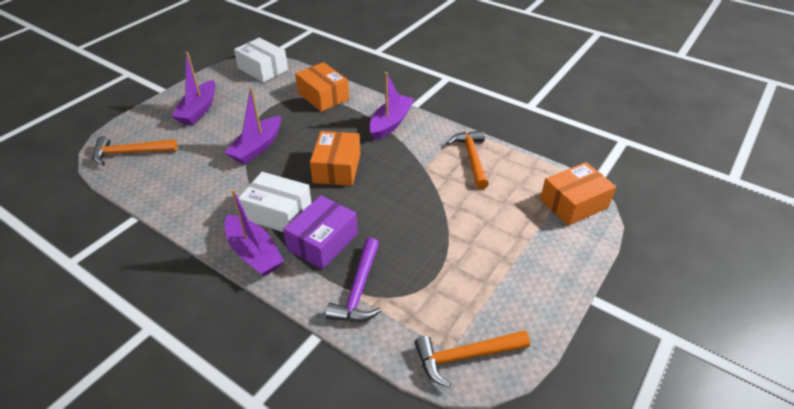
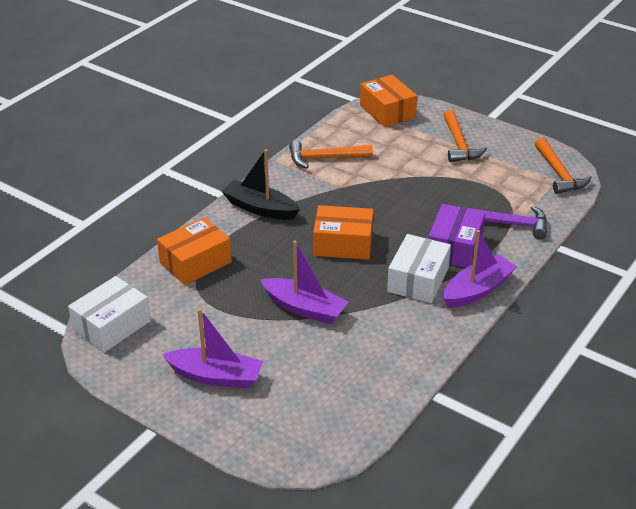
camera: 90 degrees left, 5 degrees down
(130, 153) = (316, 427): orange hammer -> orange hammer (459, 144)
(322, 242) = (454, 247): purple box -> purple box turned 75 degrees clockwise
(390, 123) = (260, 208): purple boat -> black boat

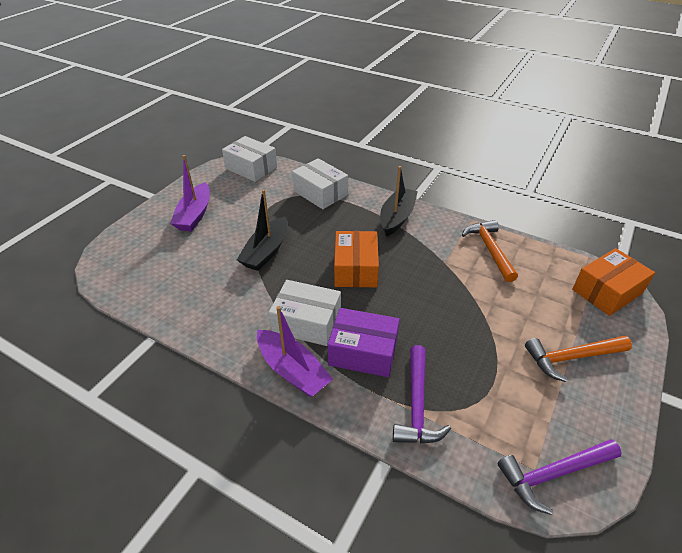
camera: 85 degrees right, 5 degrees up
(195, 262) = (320, 193): orange box -> white box
(304, 308) = (266, 251): purple boat -> black boat
(559, 174) = (553, 474): orange hammer -> purple hammer

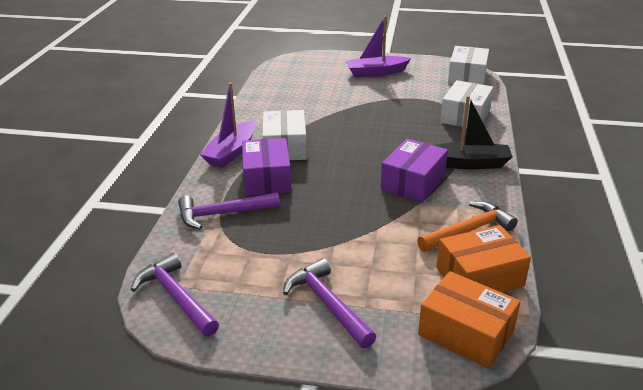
camera: 70 degrees right, 10 degrees down
(266, 251) = (356, 111): black boat -> none
(356, 269) = (367, 156): orange box -> orange box (479, 277)
(412, 255) = (413, 182): none -> purple box
(571, 358) = (327, 304): orange hammer -> purple hammer

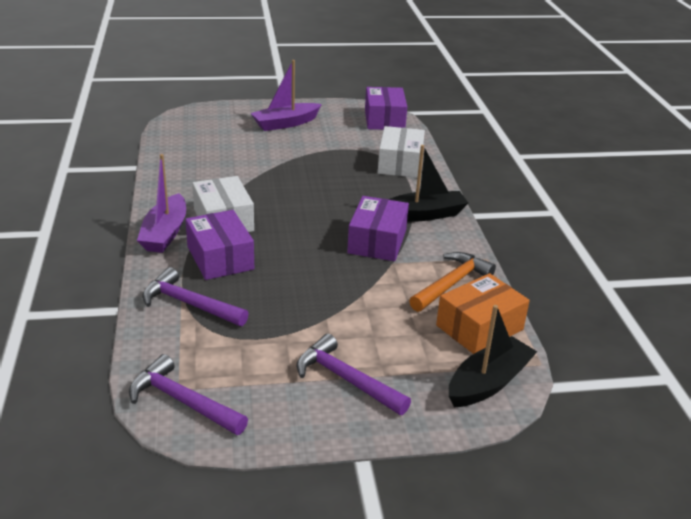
camera: 20 degrees left, 0 degrees up
(222, 214) = (189, 304): purple hammer -> purple hammer turned 60 degrees clockwise
(466, 333) = (488, 382): orange box -> black boat
(467, 77) = (384, 120): white box -> purple box

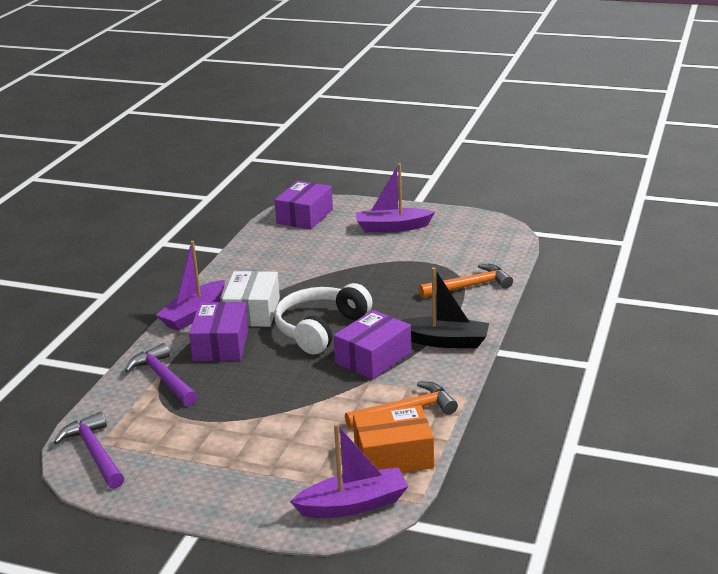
camera: 30 degrees right, 5 degrees down
(304, 224) = (321, 329): none -> white headphones
(346, 379) = (233, 469): purple hammer -> none
(384, 120) = (498, 237): purple box -> purple box (305, 216)
(400, 164) = (469, 286): white box -> orange hammer
(488, 382) = (353, 504): black boat -> purple boat

